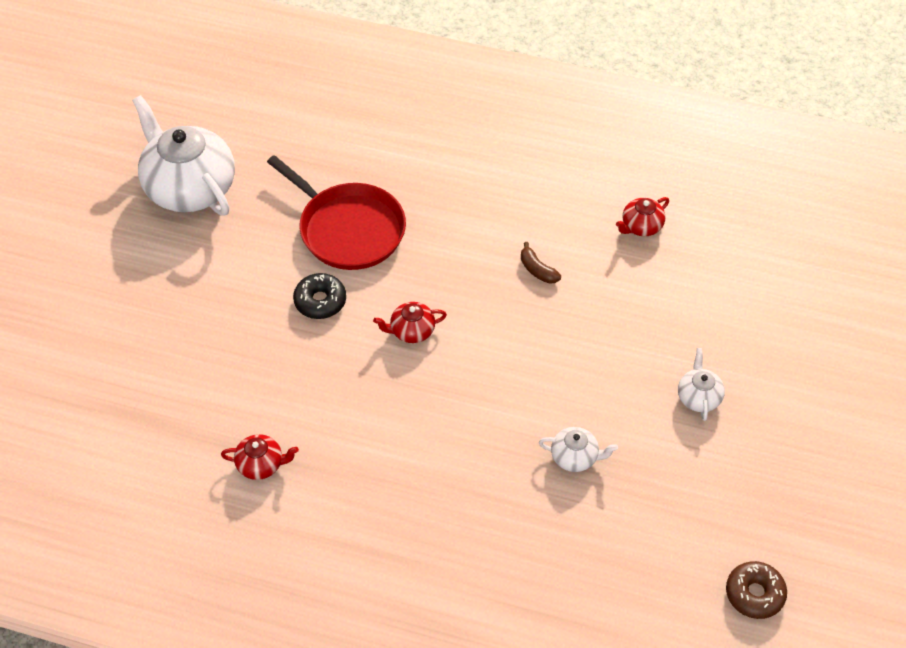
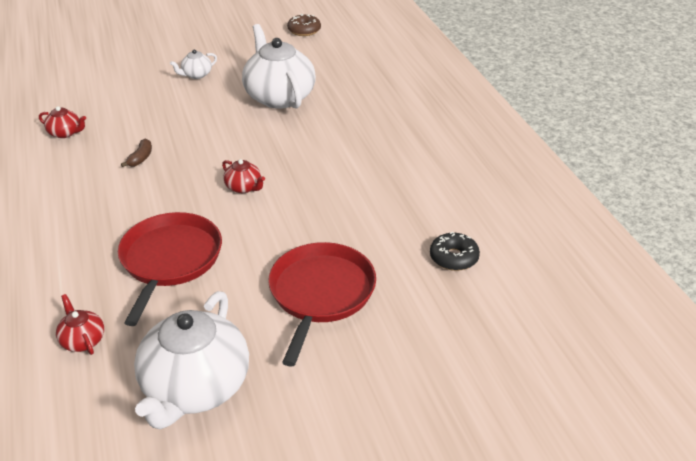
camera: 125 degrees left, 15 degrees down
(208, 310) = (320, 294): none -> red pan
(261, 464) = (415, 200): red teapot -> red teapot (83, 340)
(320, 301) = (256, 240): black donut -> black donut (453, 258)
(575, 457) = (279, 97): white teapot -> white teapot, size x2.26

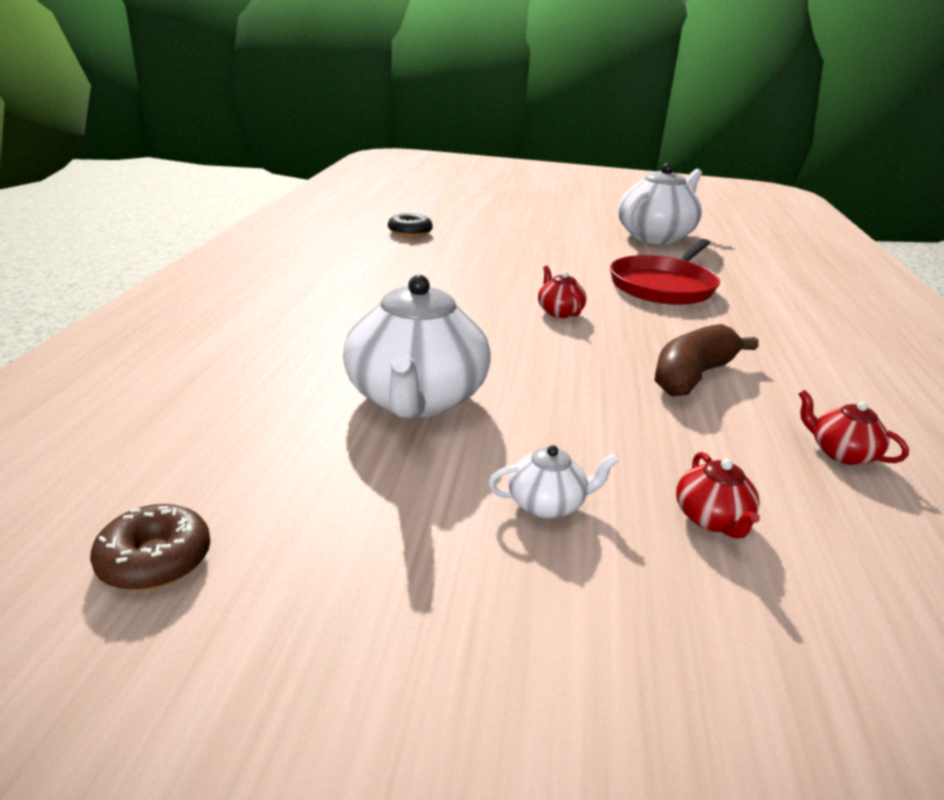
camera: 155 degrees left, 10 degrees down
(83, 340) = (744, 268): red teapot -> red teapot (712, 519)
(141, 158) = (692, 376): brown banana -> brown banana, size x2.10
(320, 294) = (537, 244): red pan -> none

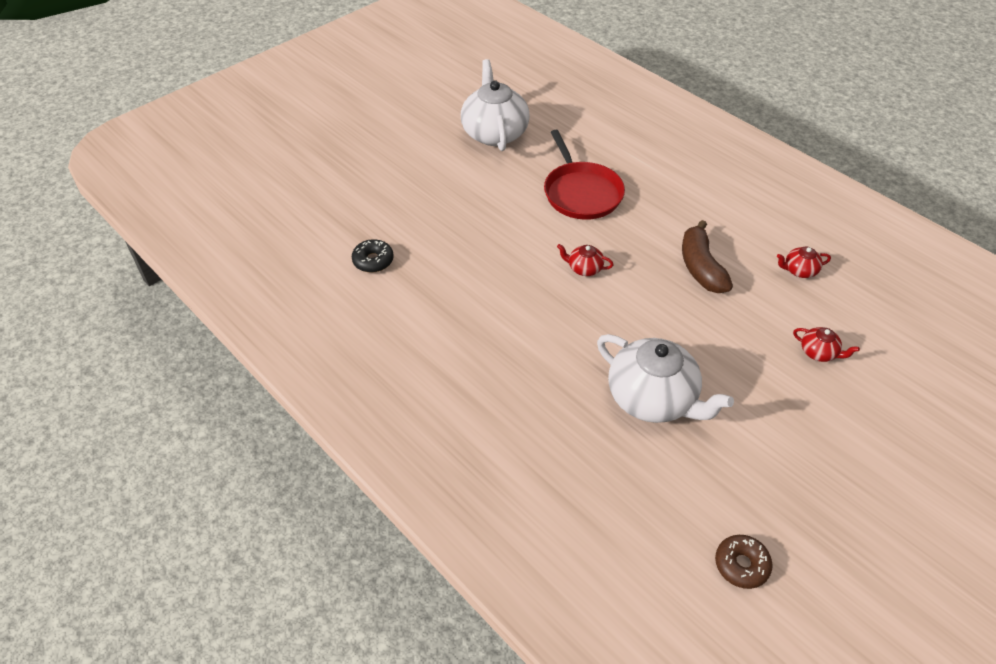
camera: 50 degrees left, 20 degrees up
(547, 504) = (778, 401): white teapot -> none

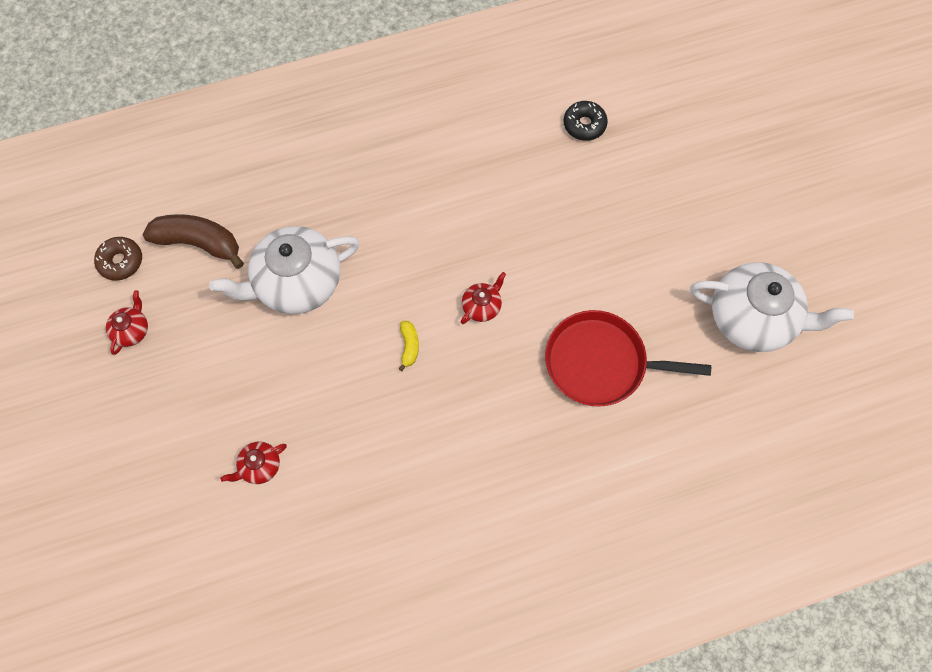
camera: 115 degrees right, 20 degrees up
(650, 299) = (409, 346): none -> yellow banana
(701, 267) = (426, 423): brown banana -> brown banana (199, 243)
(799, 270) = (368, 527): red teapot -> red teapot (132, 330)

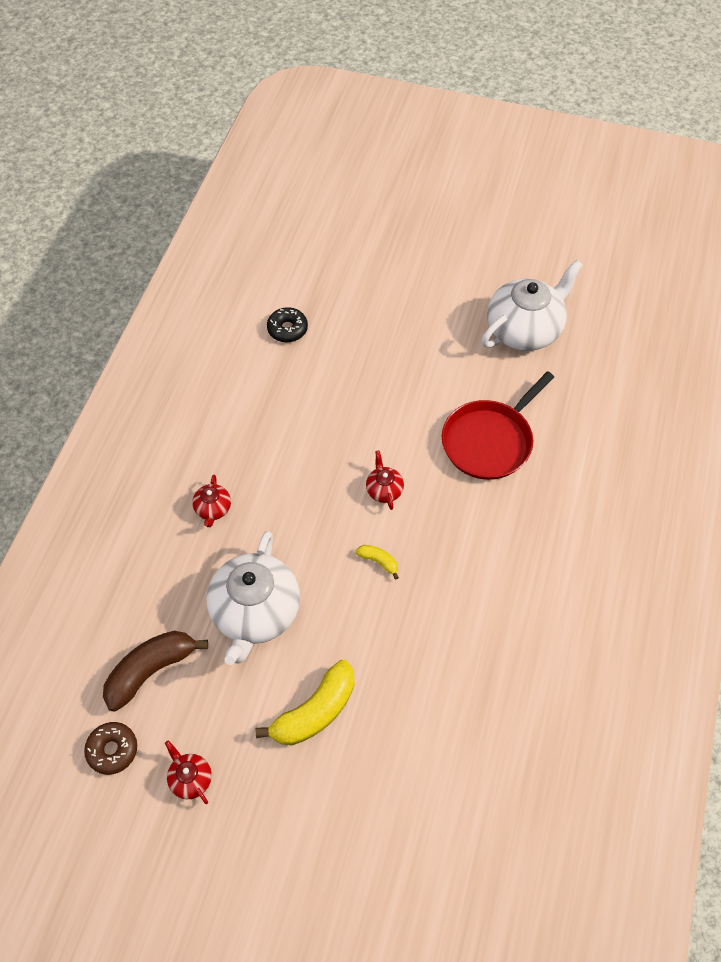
camera: 55 degrees left, 10 degrees down
(242, 384) = (315, 711): none -> yellow banana
(260, 466) = (401, 740): red teapot -> red teapot (213, 509)

